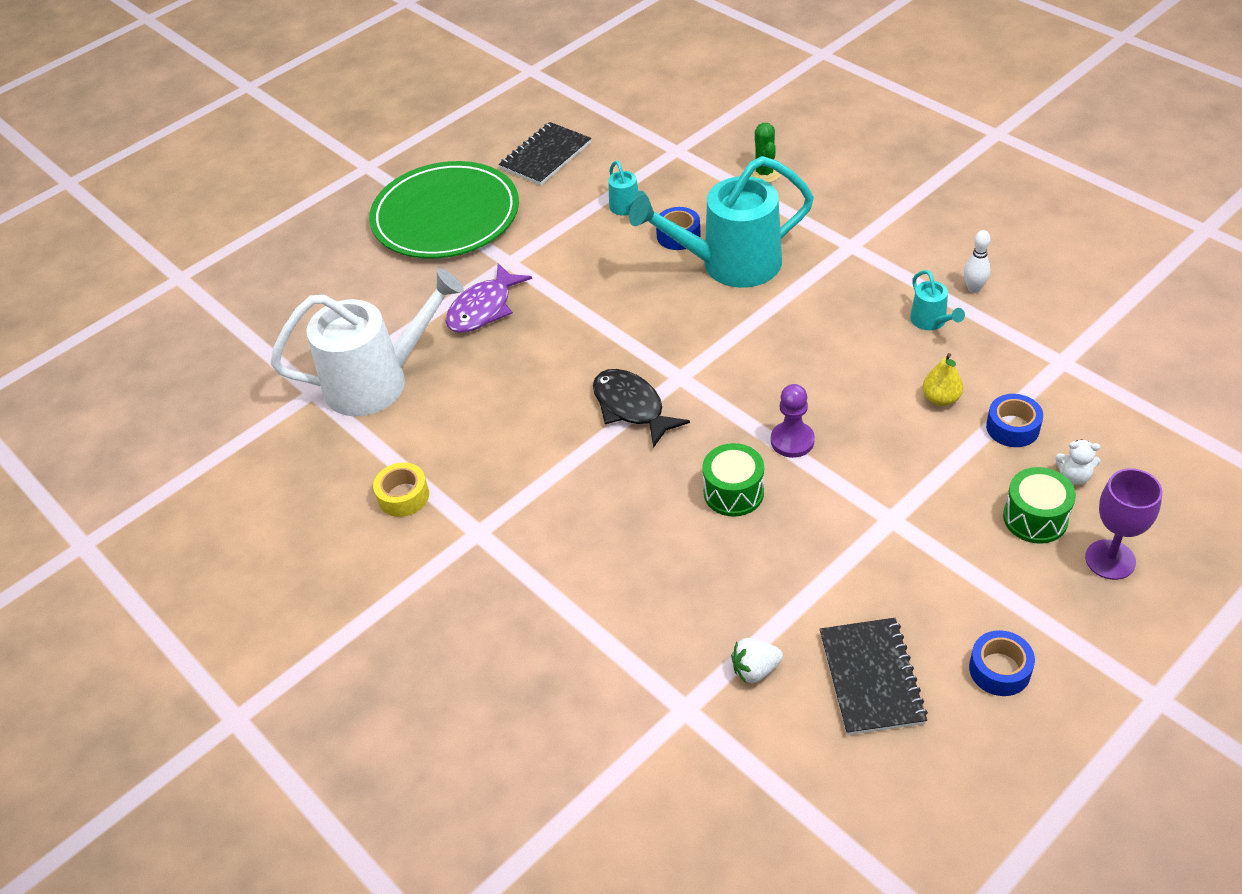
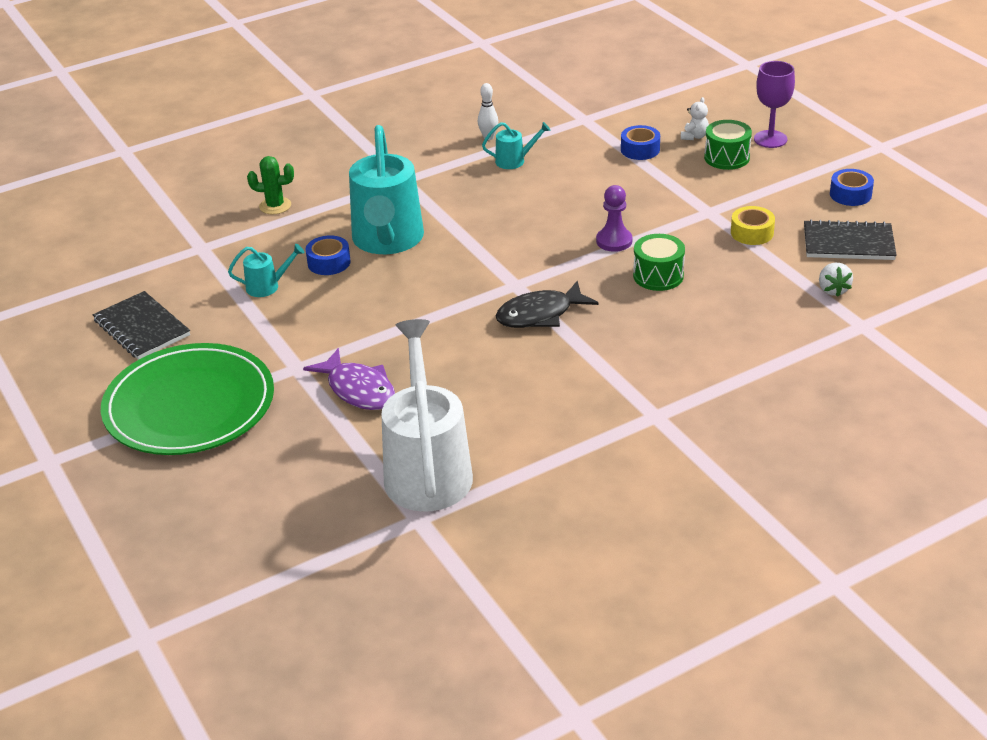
camera: 80 degrees left, 10 degrees down
(403, 496) = (594, 460): yellow tape -> yellow tape (752, 233)
(940, 399) = (599, 171): yellow pear -> none

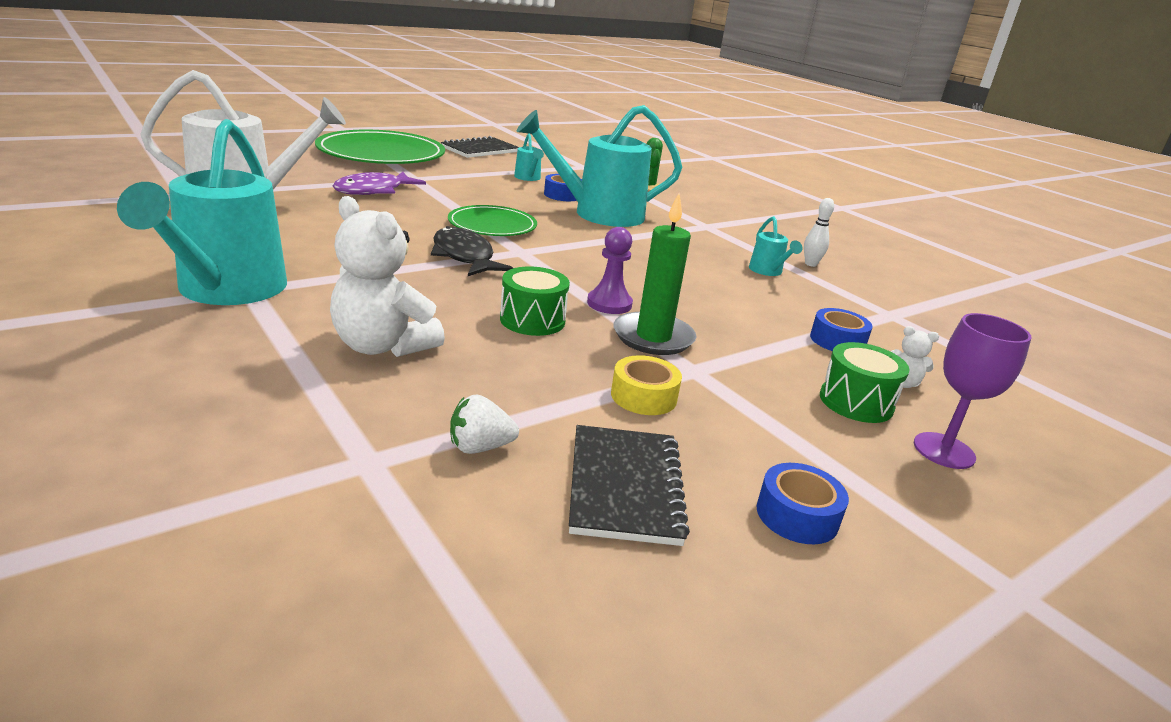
camera: 80 degrees right, 10 degrees down
(448, 304) = (492, 225): none -> green plate
(663, 426) = (225, 291): none -> turquoise watering can
(666, 224) = (653, 337): none -> green candle
(726, 337) = (382, 346): none -> white teddy bear

